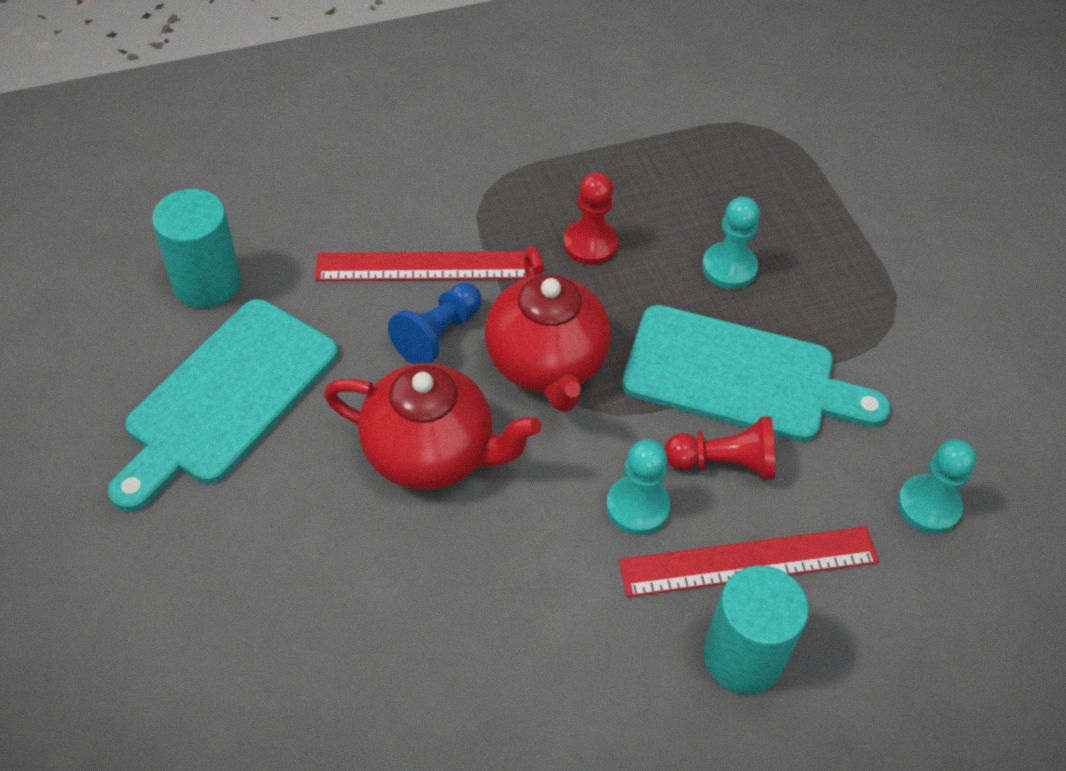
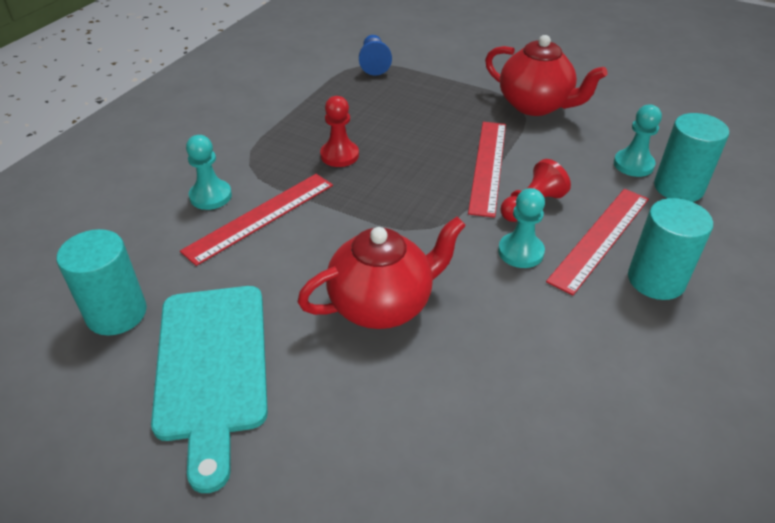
camera: 40 degrees left, 10 degrees down
(438, 334) = (309, 245): blue pawn -> blue pawn (374, 63)
(546, 364) = (389, 220): red teapot -> red teapot (535, 105)
(729, 268) = (421, 126): turquoise pawn -> turquoise pawn (210, 196)
(740, 376) = (488, 166): turquoise cutting board -> red ruler
(942, 578) = (678, 188): none -> turquoise cylinder

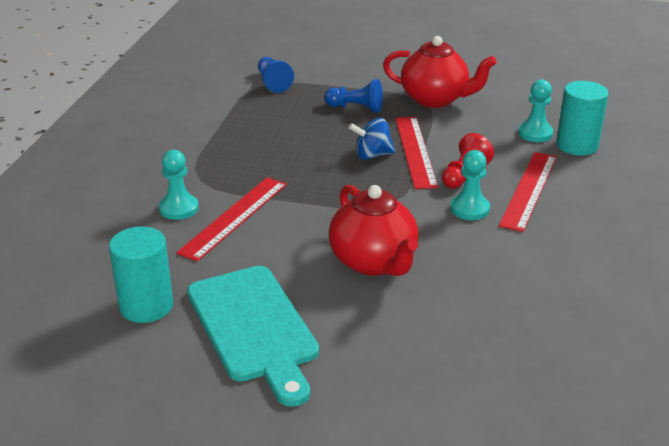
camera: 15 degrees left, 10 degrees down
(339, 155) = (280, 161): red pawn -> none
(382, 304) = (374, 262): red teapot -> red teapot turned 105 degrees clockwise
(439, 164) = (372, 155): none -> blue spinning top
(446, 104) = (356, 108): none -> blue pawn
(656, 280) = (582, 211): turquoise cylinder -> none

